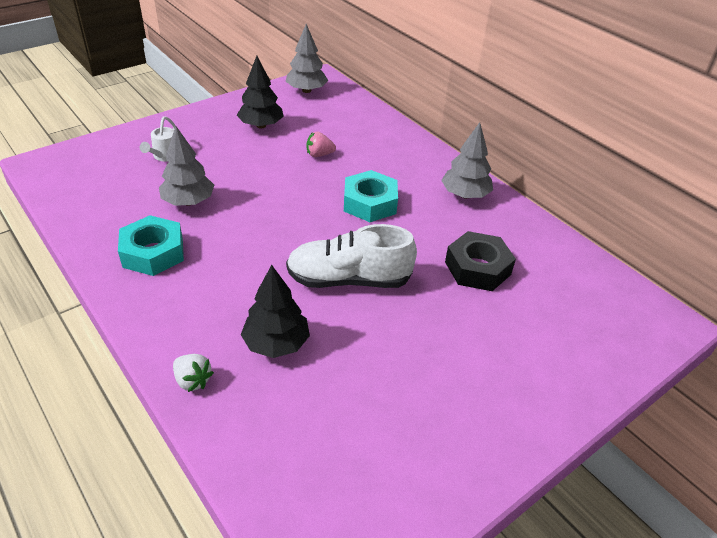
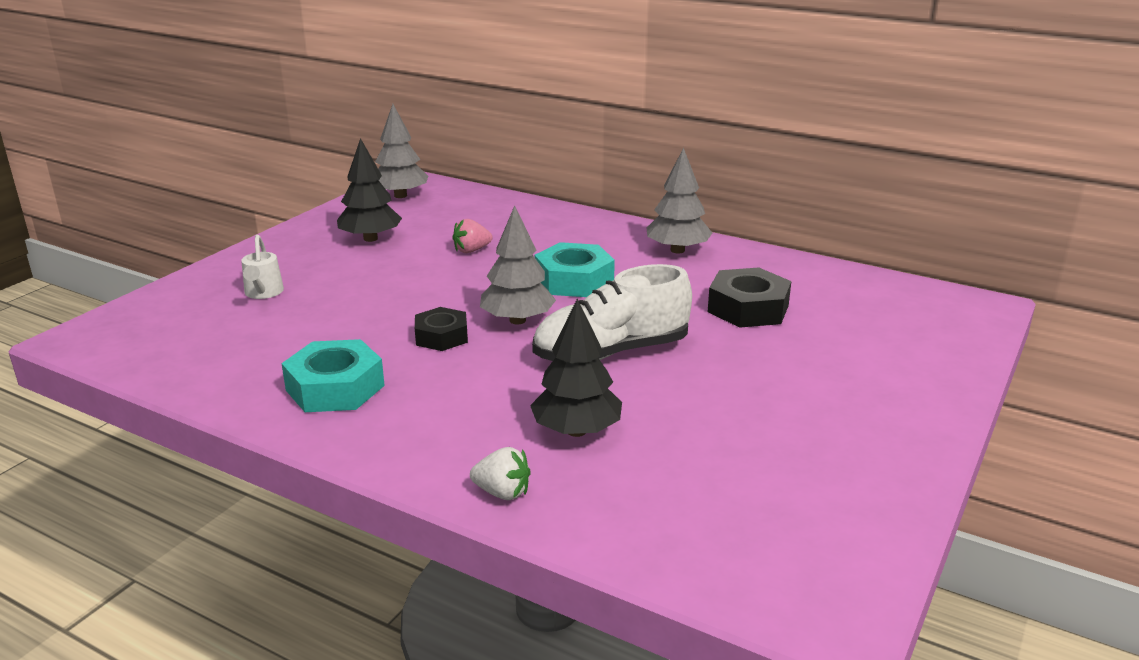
camera: 20 degrees left, 15 degrees down
(188, 201) = (338, 329): grey tree -> grey tree (517, 320)
(247, 228) = (441, 336): none -> black nut

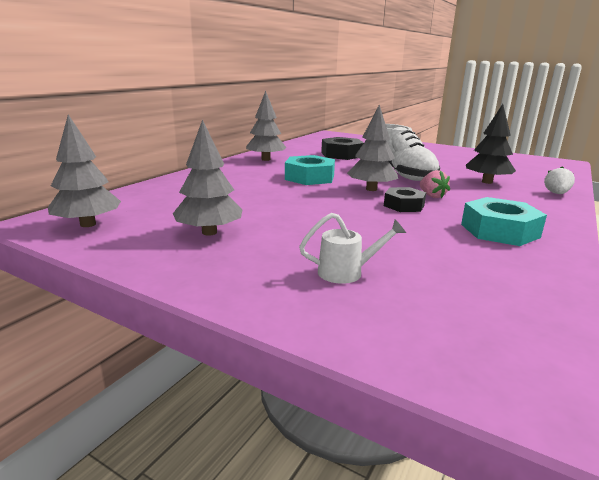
camera: 90 degrees left, 5 degrees down
(370, 239) = (209, 232): black tree -> grey tree
(471, 250) = (252, 199): pink strawberry -> pink strawberry (432, 196)

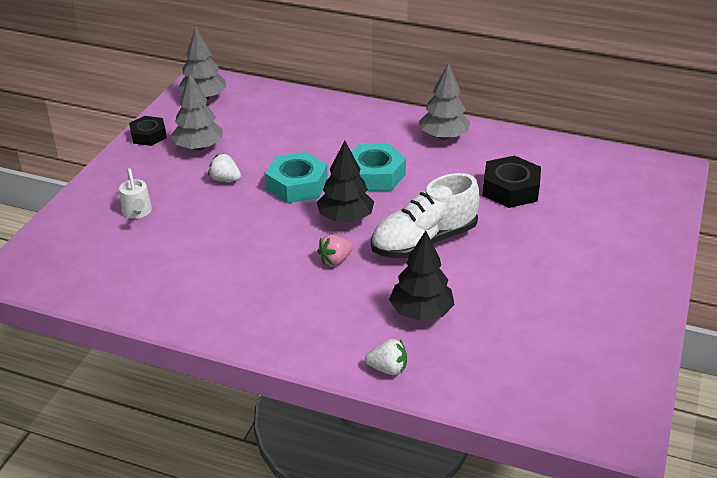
camera: 80 degrees right, 15 degrees up
(290, 224) = (225, 179): none -> white strawberry
(371, 189) = (345, 218): grey tree -> black tree
(404, 205) = (294, 240): black nut -> black nut (148, 135)
(499, 231) = (234, 296): turquoise nut -> turquoise nut (297, 185)

